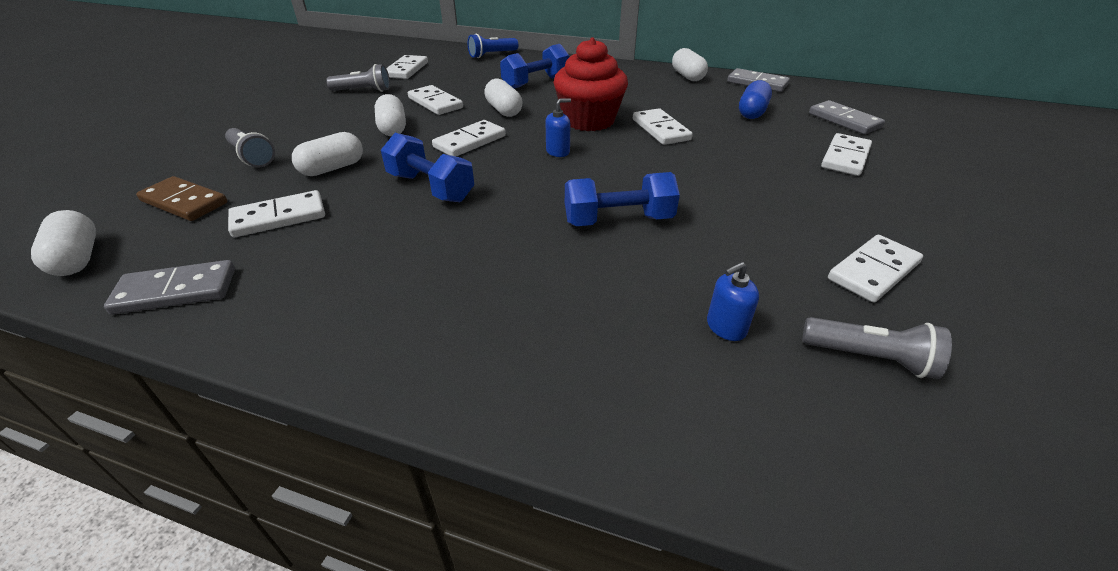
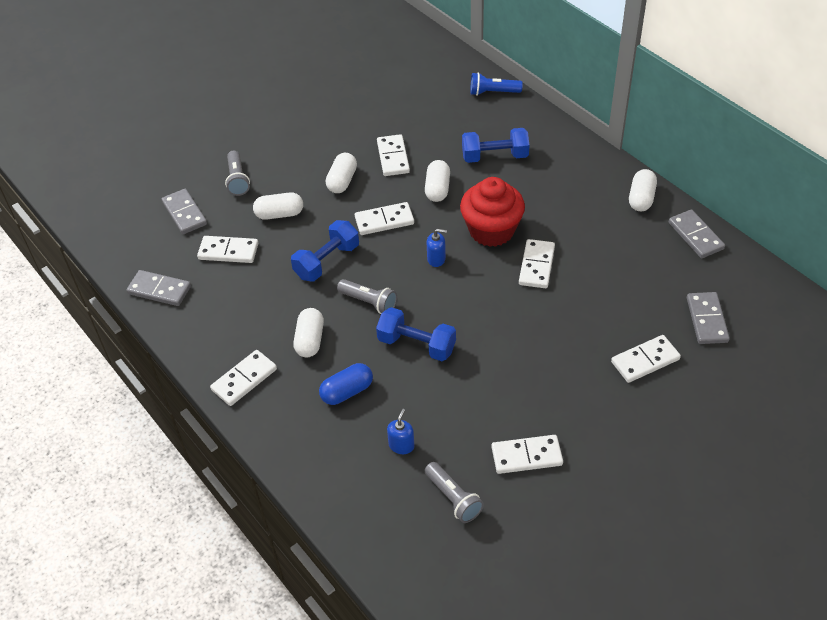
camera: 35 degrees right, 10 degrees up
(78, 258) = (122, 242): white capsule -> white capsule (310, 340)
(184, 202) = (185, 213): brown domino -> grey domino
(363, 91) = (350, 117): grey flashlight -> grey flashlight (369, 302)
(406, 70) = (402, 93): white domino -> white domino (244, 379)
(430, 187) = (327, 261): blue dumbbell -> blue dumbbell turned 60 degrees clockwise
(726, 327) = (401, 445): blue soap dispenser -> blue soap dispenser turned 105 degrees clockwise
(752, 112) = (638, 275): blue capsule -> blue capsule (347, 391)

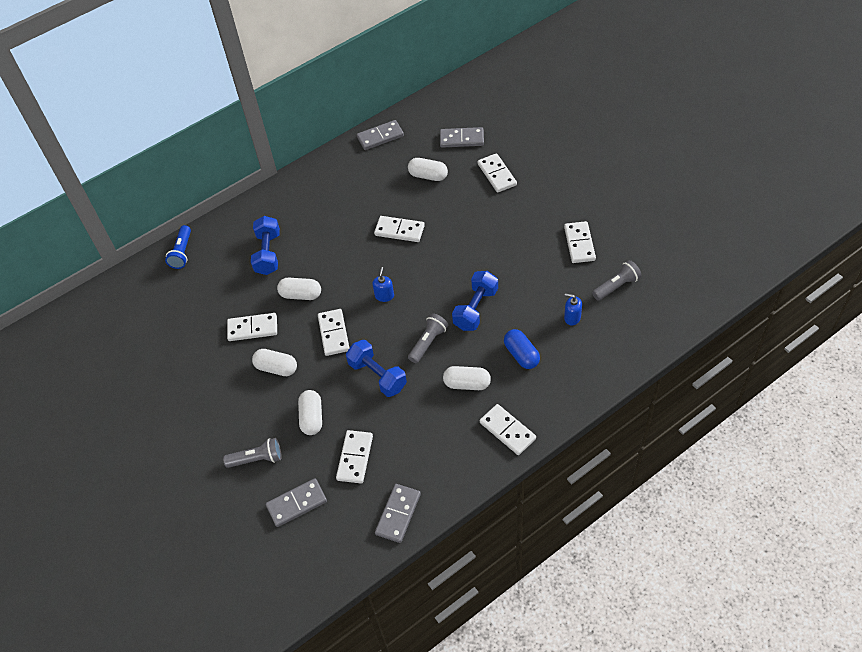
camera: 85 degrees left, 5 degrees up
(491, 230) = (356, 258): red cupcake -> none
(641, 198) = (336, 163): white capsule -> white capsule (428, 176)

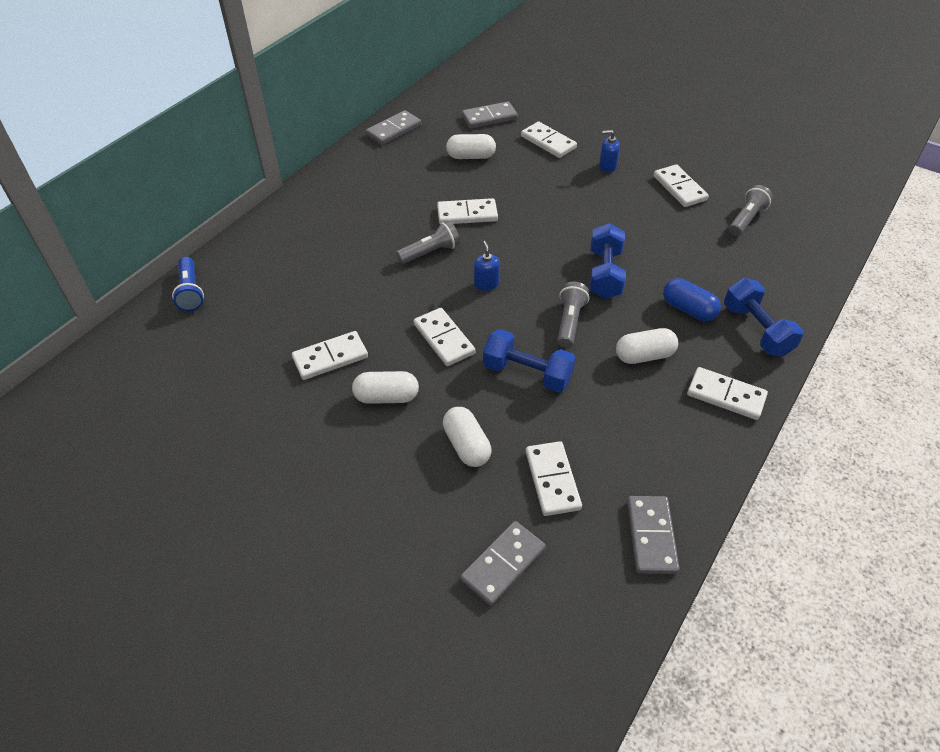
camera: 25 degrees left, 5 degrees down
(257, 459) = (414, 520): grey flashlight -> grey flashlight (430, 252)
(268, 253) = (311, 269): blue dumbbell -> blue dumbbell (756, 330)
(301, 295) = (377, 305): white capsule -> none
(572, 317) = (720, 259): blue soap dispenser -> blue soap dispenser (607, 166)

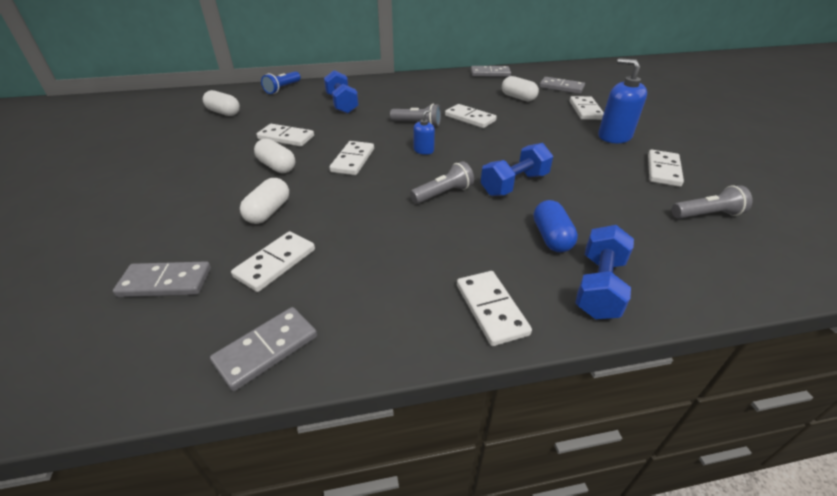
camera: 45 degrees right, 10 degrees down
(527, 373) = (367, 202): blue dumbbell -> blue dumbbell (342, 104)
(607, 166) = (614, 136): blue soap dispenser -> blue soap dispenser, size x1.91
(644, 355) = (465, 241): white capsule -> white capsule (224, 112)

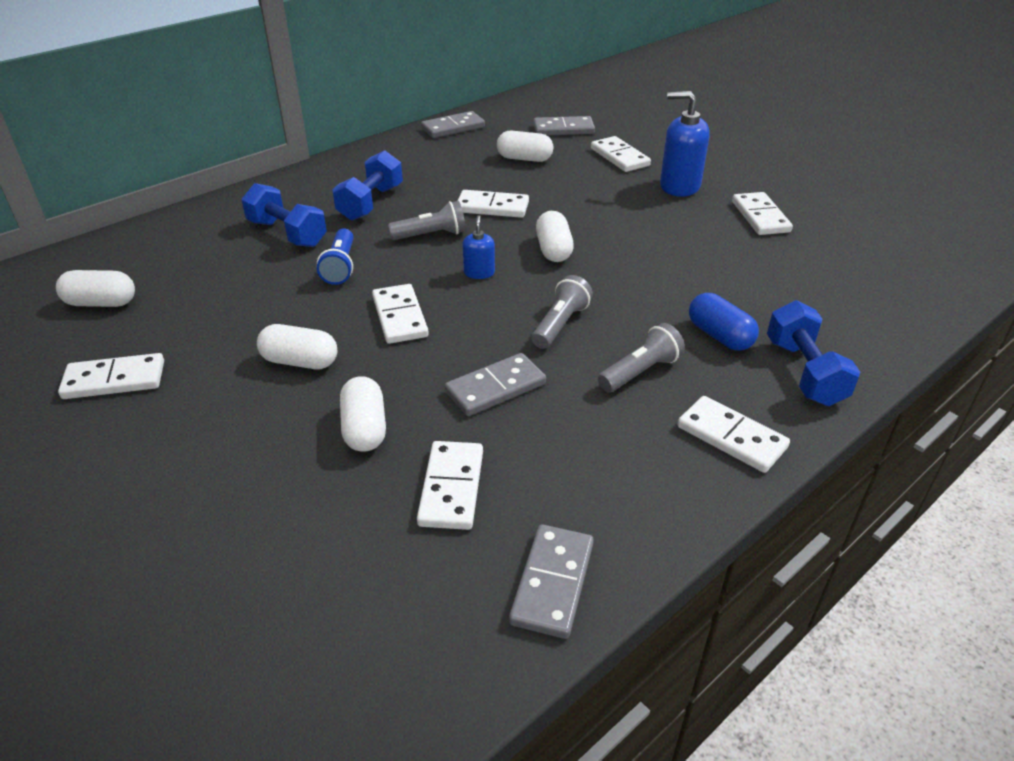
camera: 30 degrees left, 0 degrees up
(166, 282) = (335, 572): grey domino -> grey domino (495, 388)
(282, 88) = (155, 232): blue flashlight -> blue flashlight (340, 267)
(286, 137) = (261, 313): white domino -> white domino (114, 380)
(484, 150) = (553, 250): none -> white capsule
(514, 184) = (628, 284): blue dumbbell -> blue dumbbell (371, 203)
(707, 215) = (835, 257): grey flashlight -> grey flashlight (640, 372)

